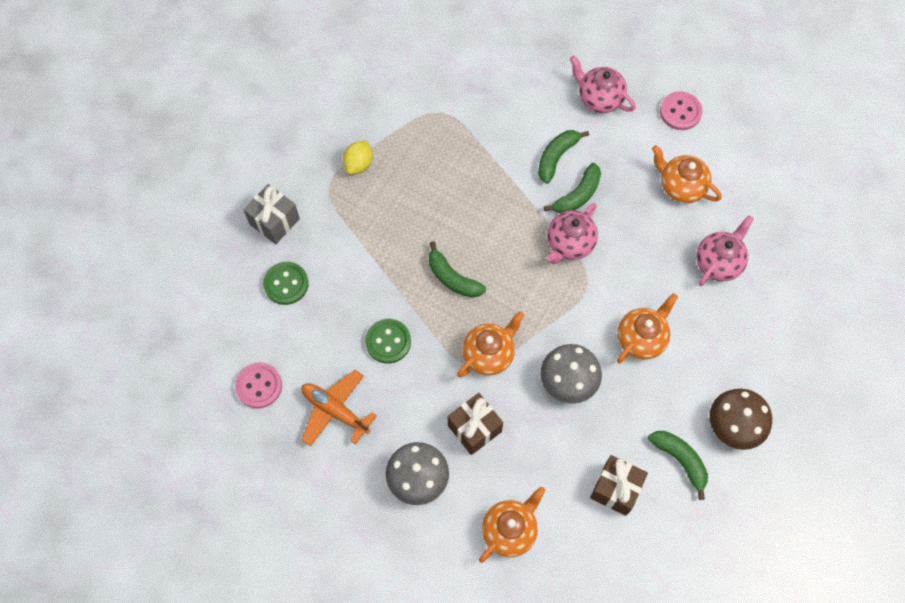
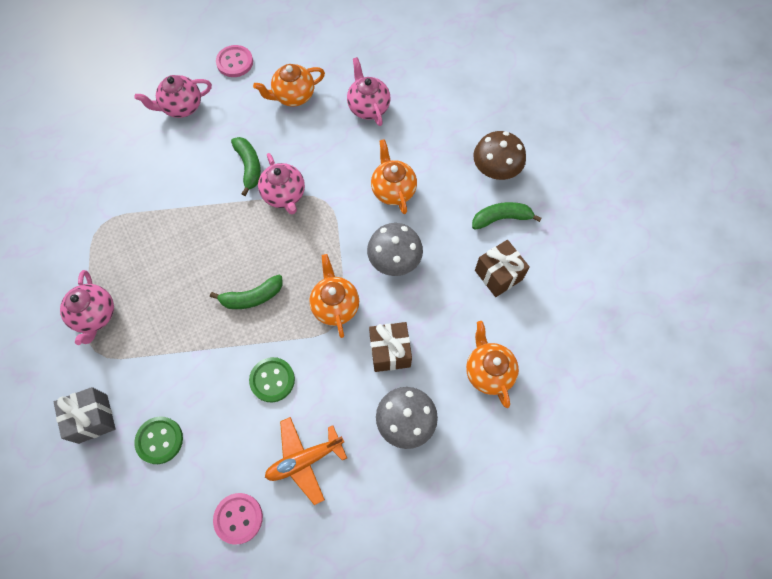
camera: 60 degrees left, 0 degrees up
(358, 164) = (95, 316): yellow lemon -> pink teapot
(556, 157) = (207, 163): green banana -> none

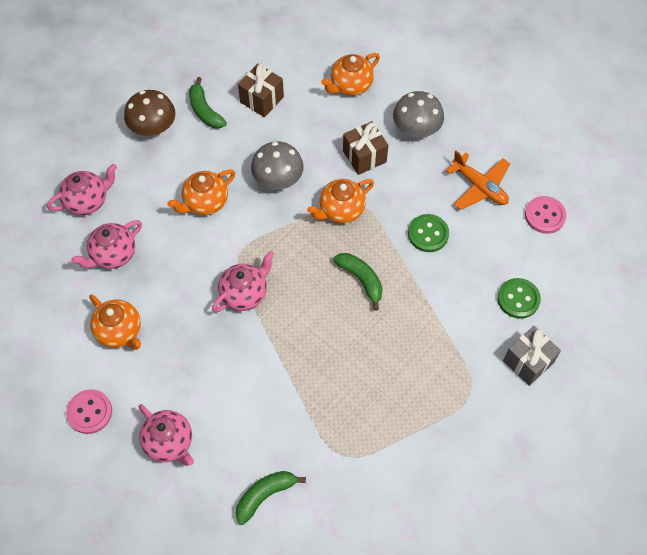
camera: 110 degrees left, 5 degrees down
(95, 316) = (438, 409): pink teapot -> pink teapot (87, 201)
(249, 167) = (223, 339): green banana -> green banana (265, 495)

